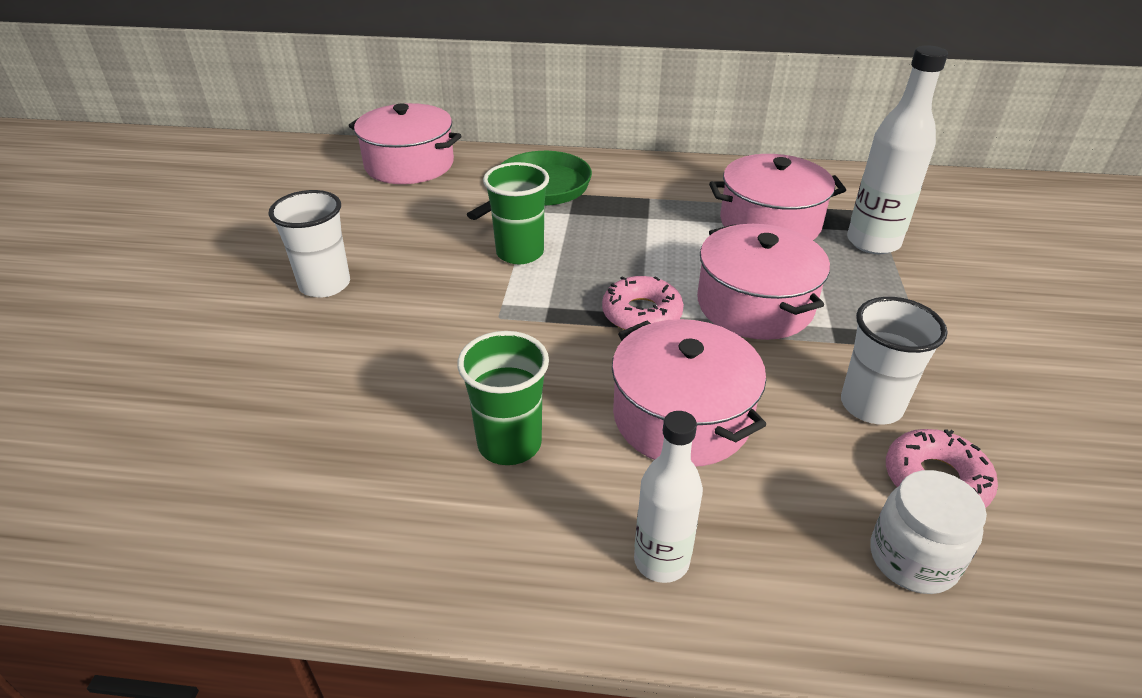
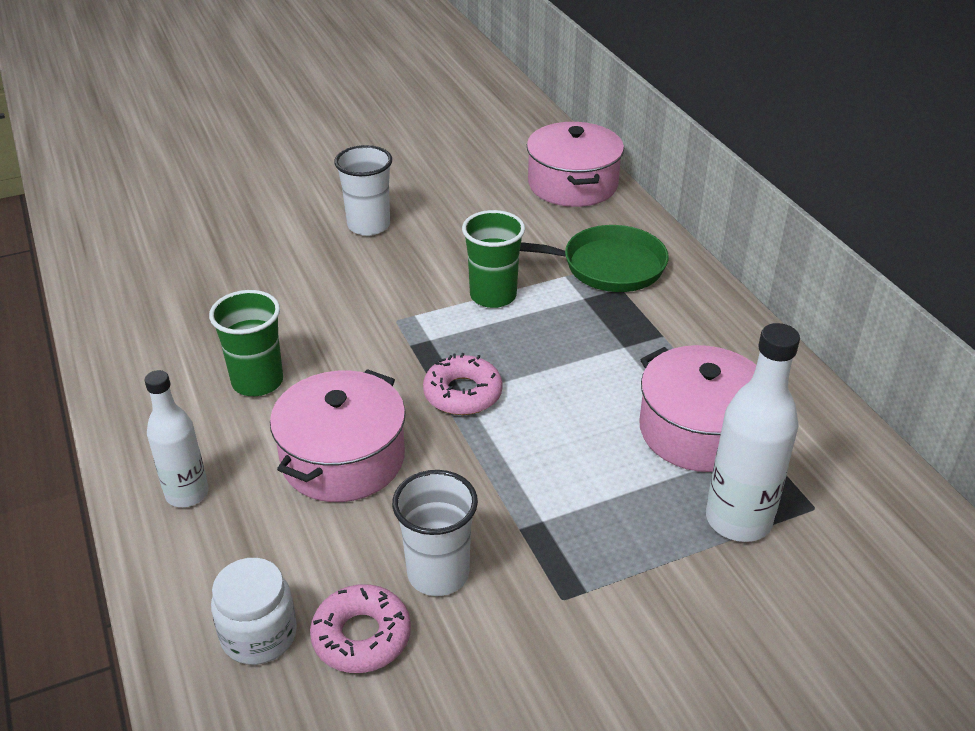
camera: 60 degrees right, 0 degrees up
(755, 305) = (535, 459): pink pot -> none

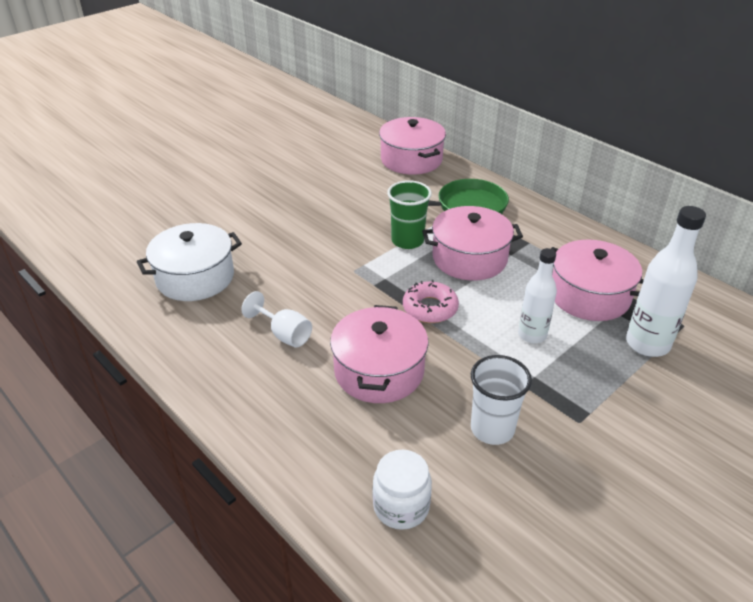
camera: 20 degrees left, 0 degrees up
(187, 494) = (284, 424): white bottle -> white bottle (532, 335)
(198, 284) = (195, 277): none -> white pot
(257, 382) = (284, 334): green cup -> white goblet
(361, 636) = (470, 485): pink donut -> none
(368, 225) = (293, 212): white cup -> none
(562, 338) = (469, 258): none -> pink pot

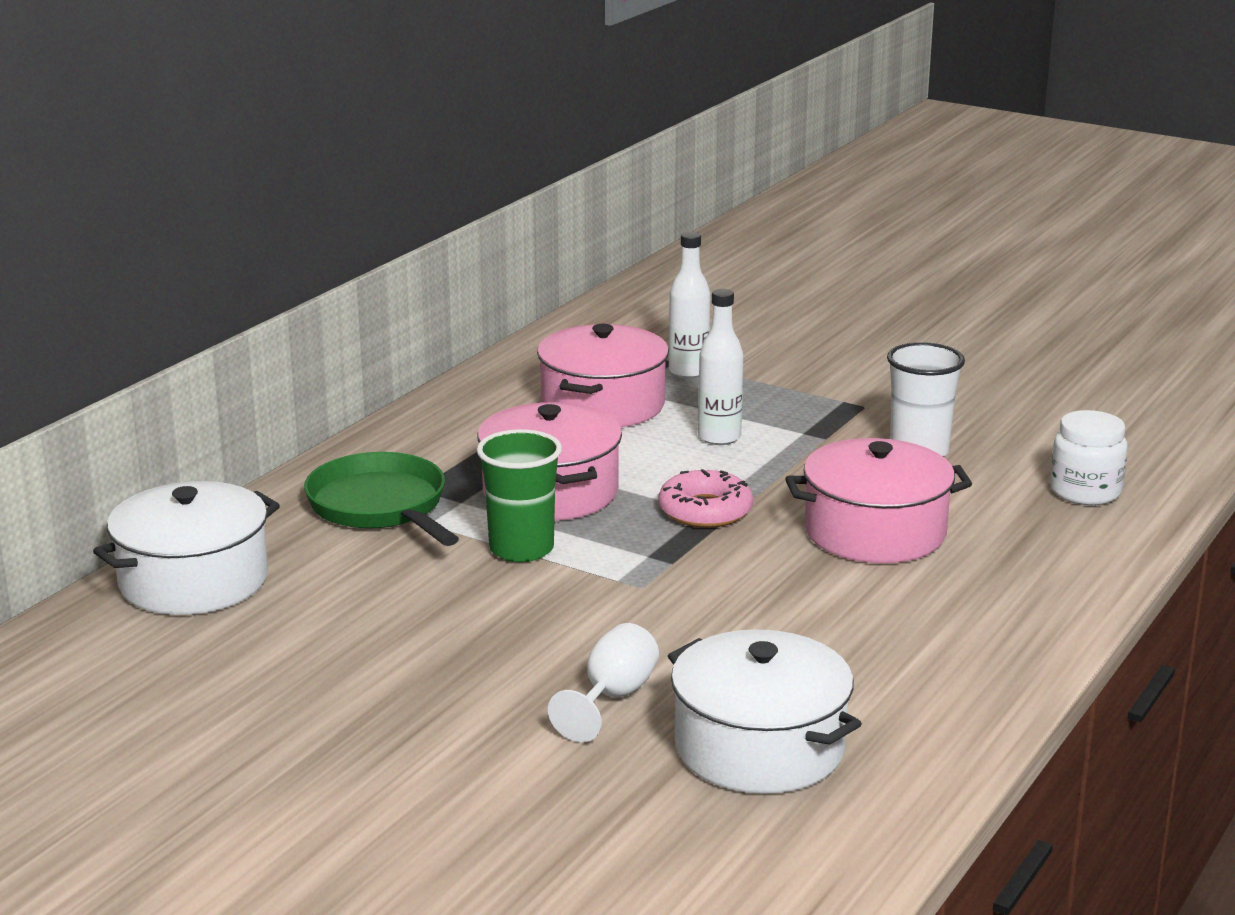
camera: 105 degrees left, 15 degrees down
(284, 334) = (853, 619): white goblet -> white goblet (612, 698)
(411, 159) = (193, 580): pink pot -> white pot
(647, 344) = (688, 371): white bottle -> white bottle, size x0.66

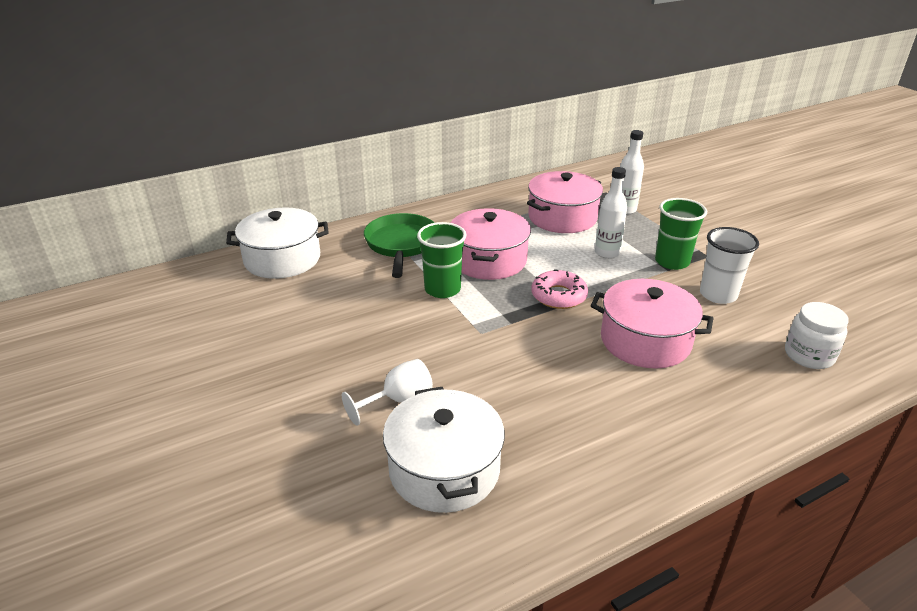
camera: 30 degrees right, 10 degrees up
(821, 426) = (672, 262): none -> green cup

